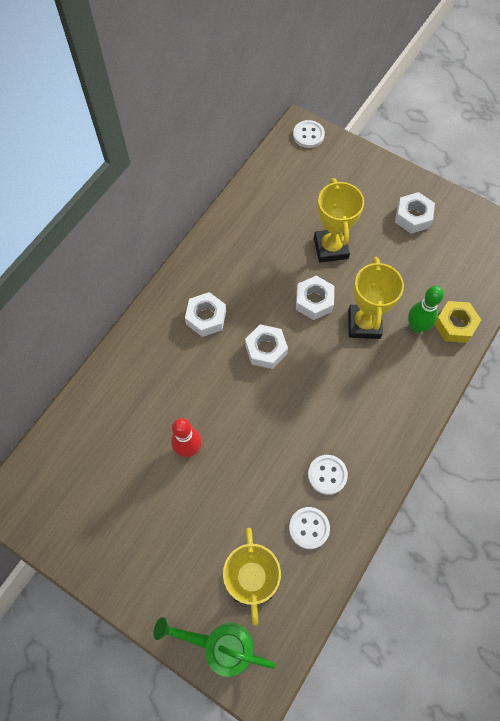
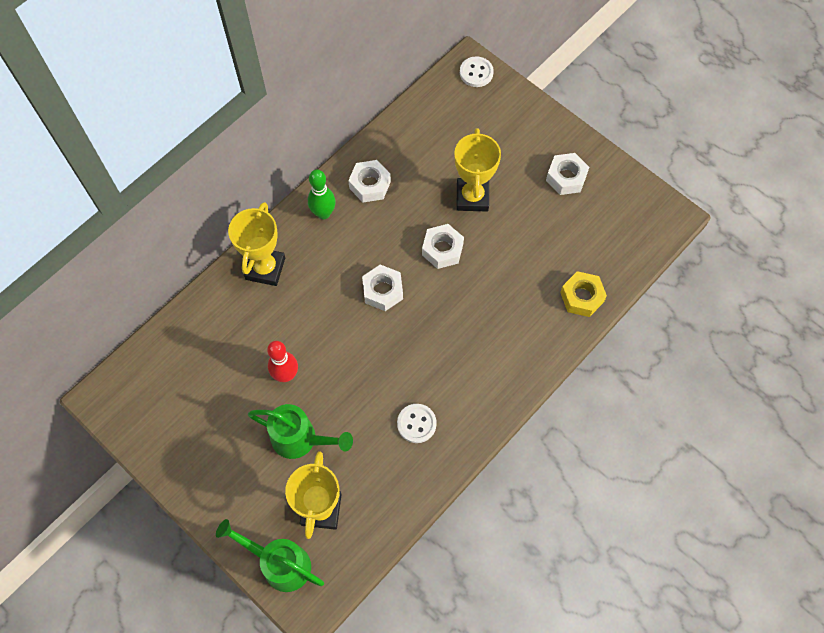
camera: 10 degrees right, 0 degrees up
(206, 318) = (329, 249): white nut -> white nut (370, 185)
(215, 511) = (300, 439): none -> green watering can
(309, 528) = (387, 471): white button -> none
(364, 324) = (488, 281): yellow trophy -> yellow trophy (265, 268)
(416, 327) = (541, 292): green bowling pin -> green bowling pin (323, 213)

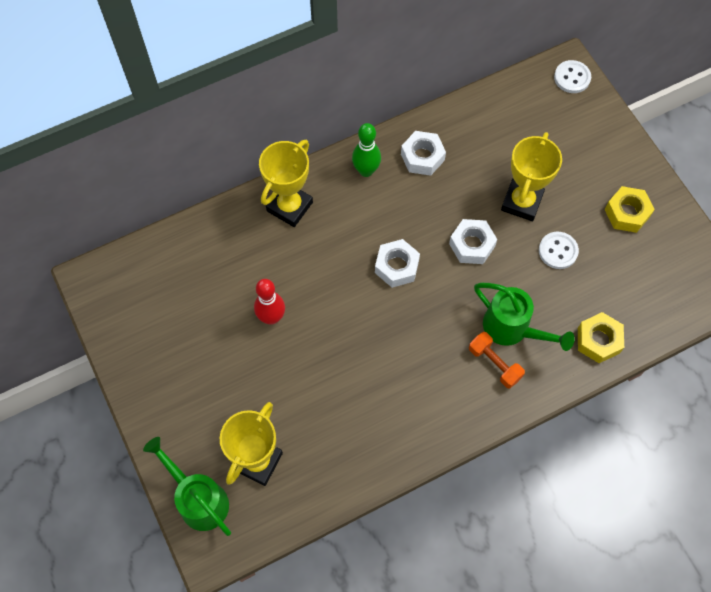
camera: 20 degrees right, 0 degrees up
(300, 439) = (262, 385): green watering can -> green watering can (511, 328)
(416, 424) = (382, 410): white button -> white button (558, 251)
(500, 348) = (494, 364): none -> orange dumbbell
(566, 177) = (627, 213): white nut -> yellow nut

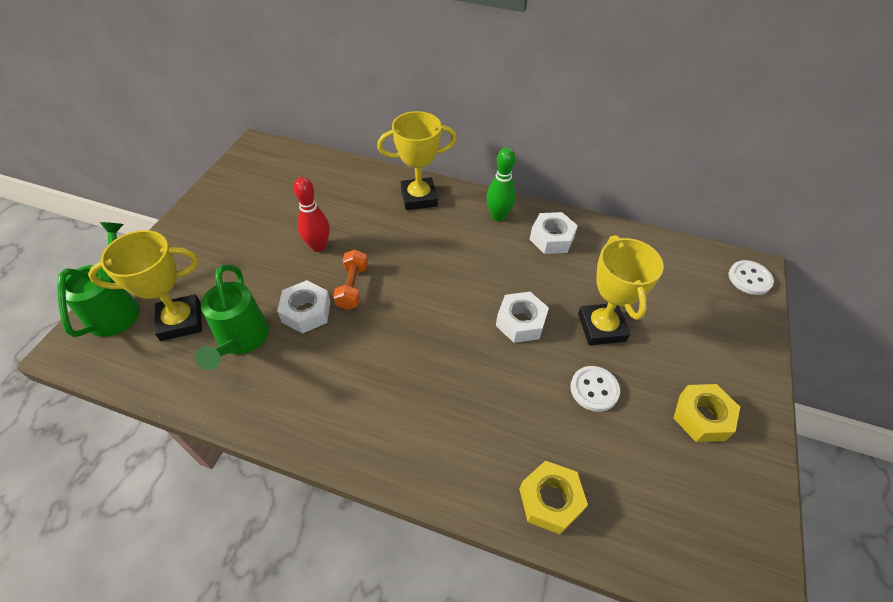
camera: 45 degrees right, 15 degrees down
(397, 266) = (443, 288): white nut -> white nut (306, 312)
(494, 364) = (430, 424): orange dumbbell -> orange dumbbell (352, 287)
(511, 328) = (479, 411): green watering can -> green watering can (241, 340)
(522, 202) = (601, 327): yellow trophy -> yellow trophy turned 75 degrees counterclockwise

